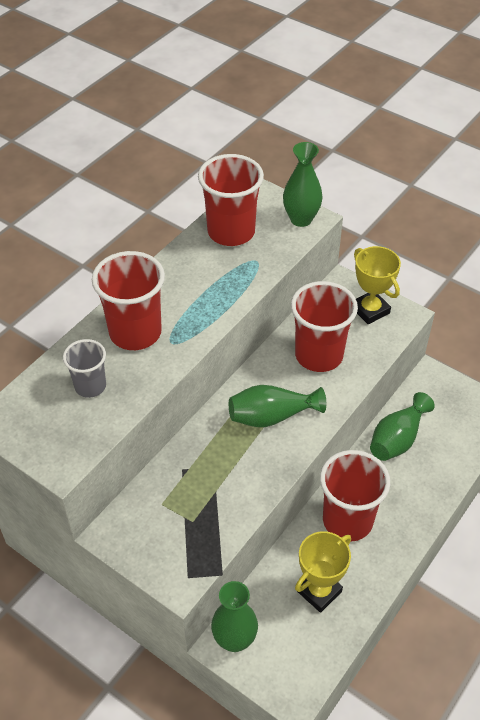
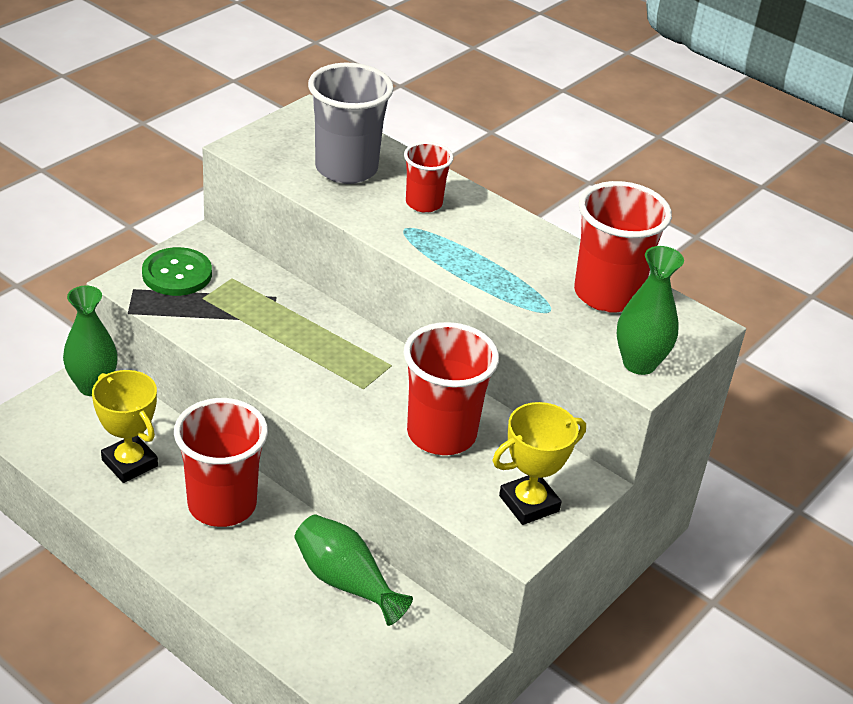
camera: 90 degrees right, 10 degrees down
(90, 386) = (346, 169): grey cup -> grey cup, size x1.73
(135, 333) = (424, 203): red cup -> red cup, size x0.58
(162, 546) = (177, 274): none -> green button
(271, 416) = (341, 376): green vase -> none

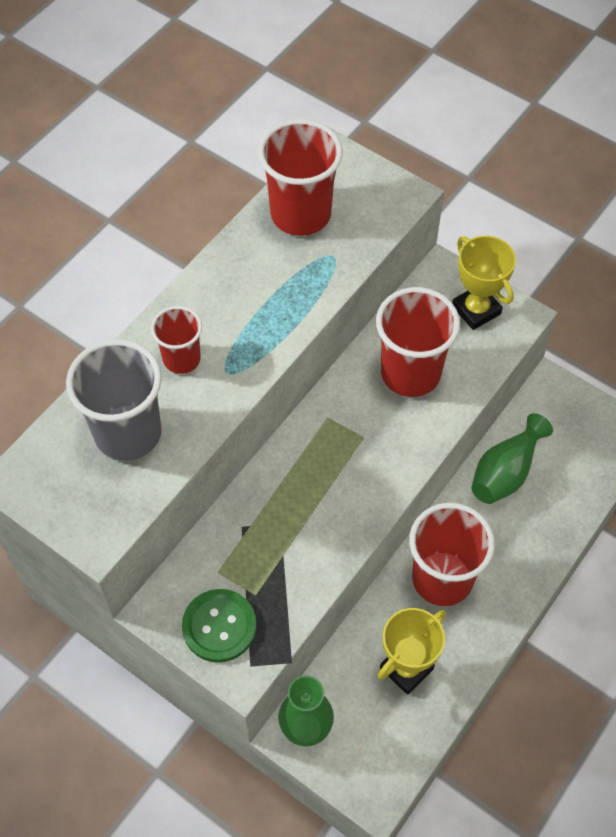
camera: 90 degrees left, 20 degrees up
(639, 363) = (390, 195): green vase -> none

